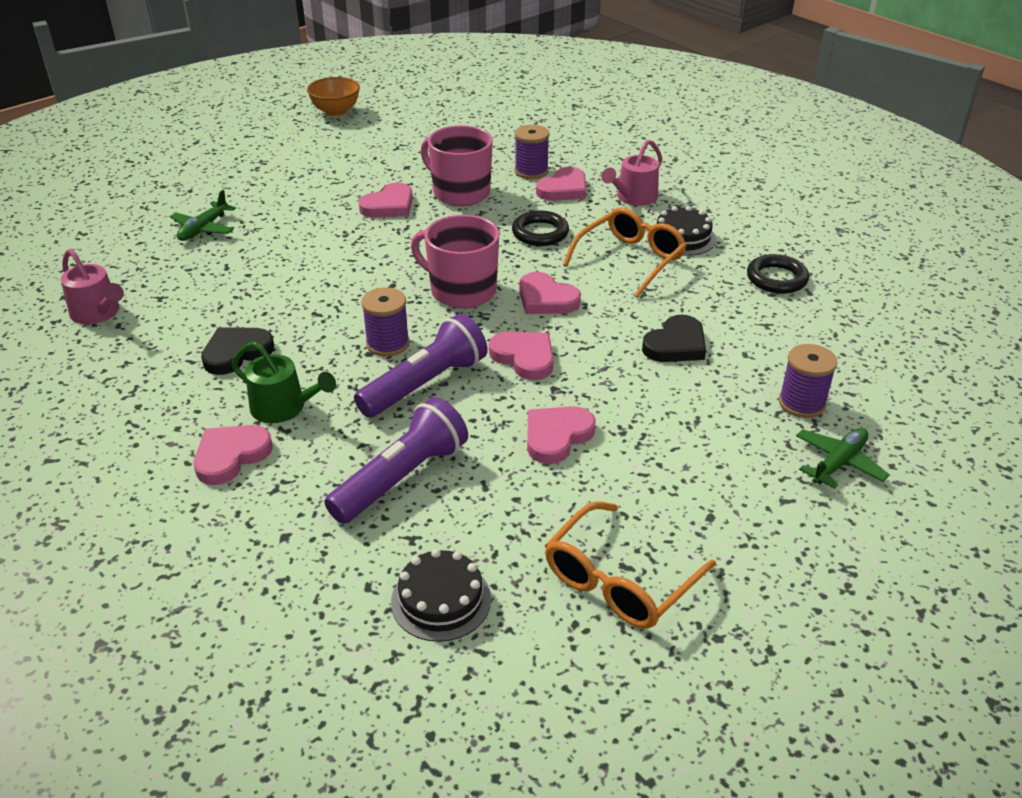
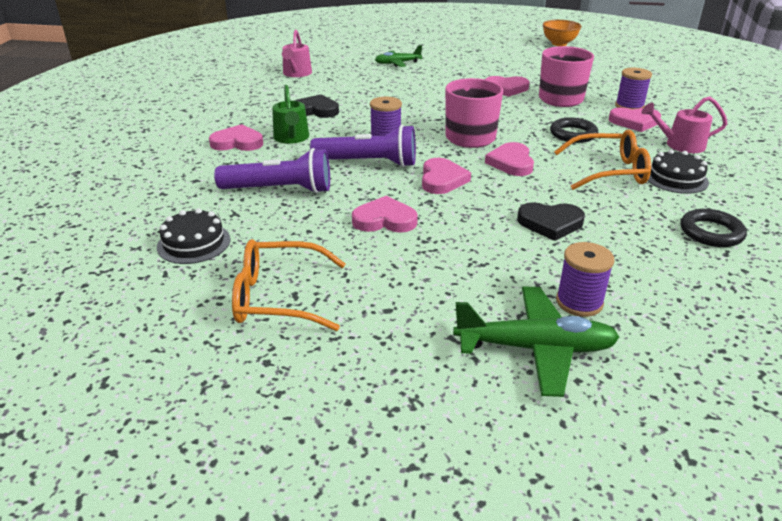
camera: 50 degrees right, 5 degrees down
(838, 463) = (535, 348): green plane -> green plane, size x1.59

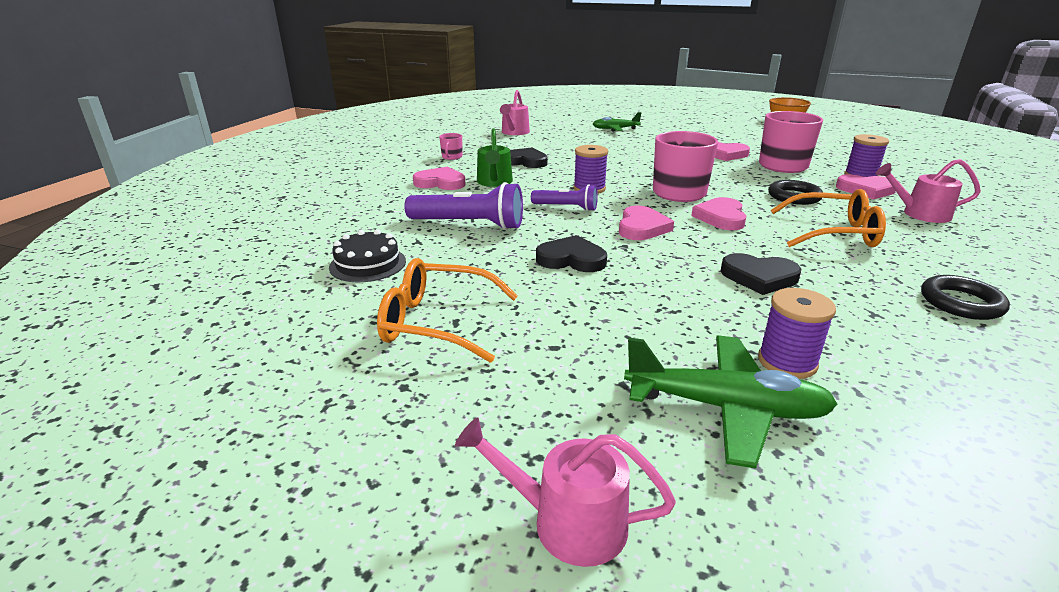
camera: 10 degrees right, 5 degrees down
(240, 109) = (452, 157): none -> pink mug
(368, 163) = (566, 207): purple flashlight -> purple flashlight, size x0.61
(384, 220) = (571, 259): pink heart -> black heart
(429, 457) = (567, 522): none -> pink watering can
(675, 178) = (915, 245): black cake -> none

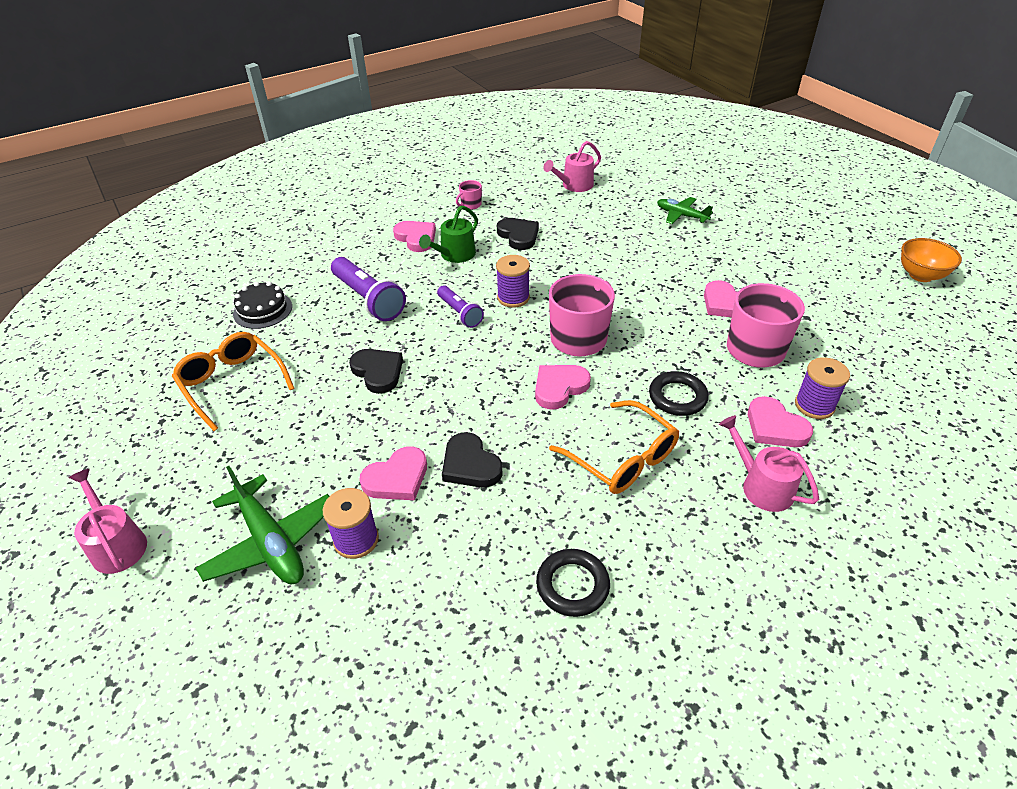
camera: 40 degrees right, 15 degrees up
(642, 227) = (477, 365): pink heart -> pink heart (397, 478)

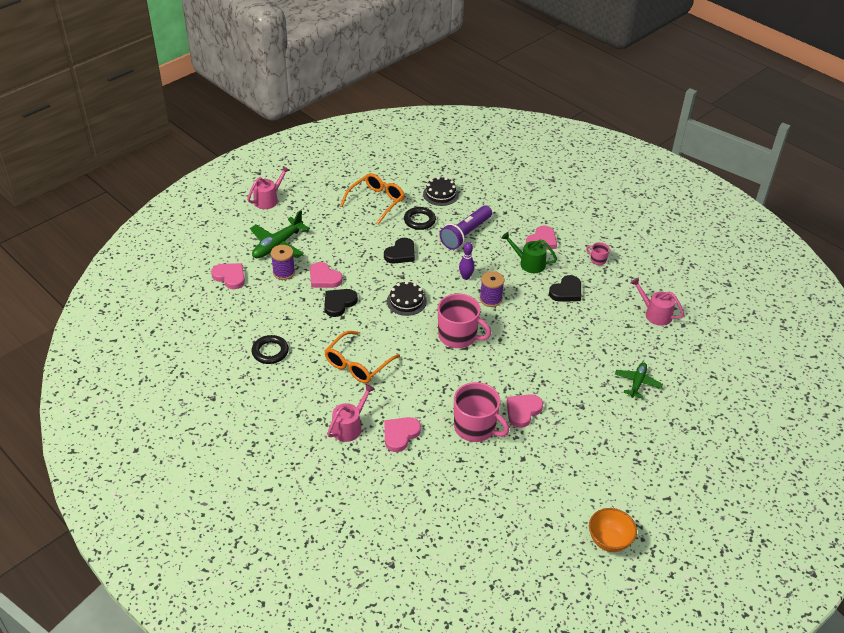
camera: 75 degrees right, 0 degrees up
(460, 313) = (466, 277): purple flashlight -> purple bowling pin
(491, 381) = (406, 301): none -> black cake
(559, 387) = (409, 332): pink heart -> pink heart (230, 277)
(677, 397) = (415, 387): black ring -> black ring (419, 220)
(814, 405) = (425, 456): purple spool -> none

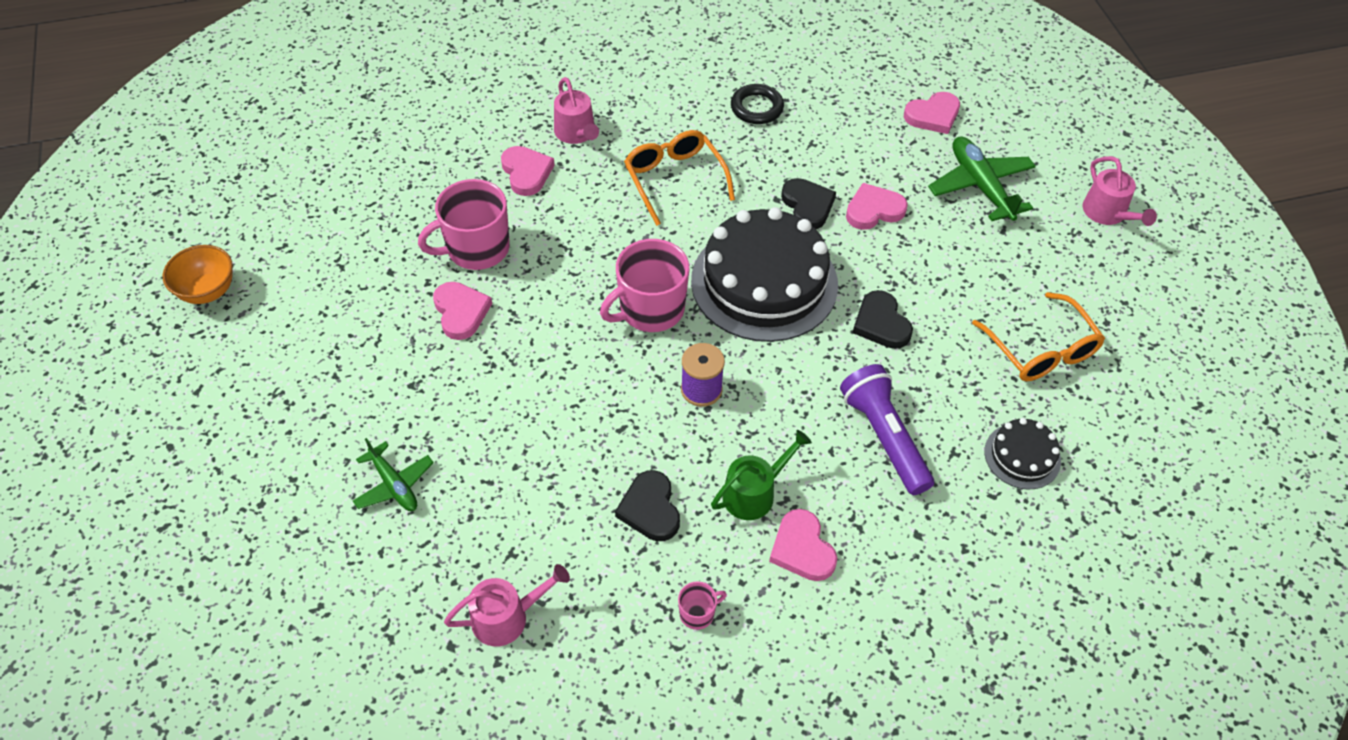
camera: 120 degrees right, 10 degrees up
(284, 272) = (911, 172): purple spool -> none
(406, 301) = (764, 282): black cake -> black cake, size x2.14
(419, 220) = (957, 388): black ring -> none
(466, 277) = (773, 382): purple bowling pin -> none

